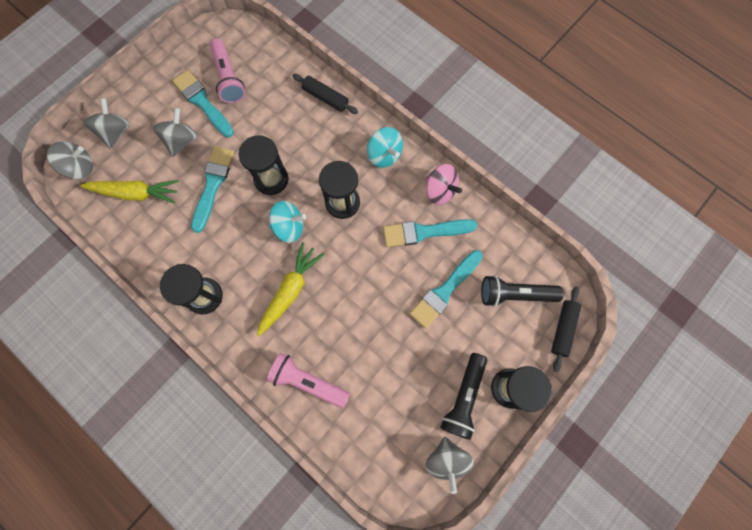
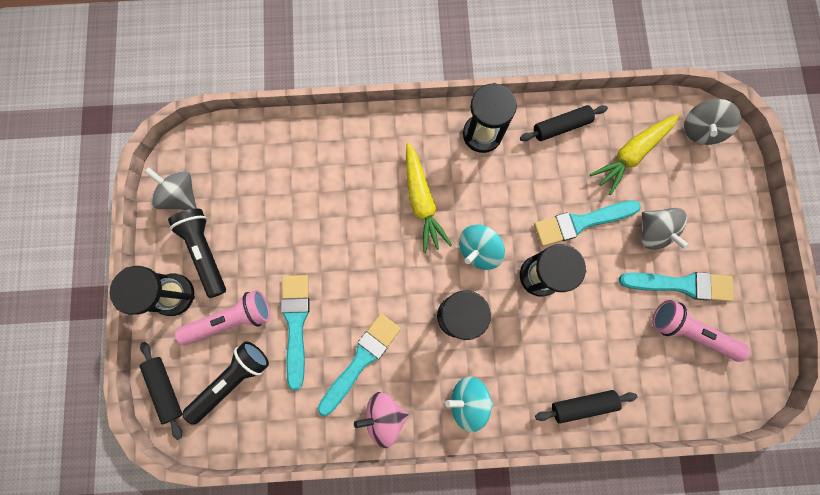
camera: 135 degrees right, 5 degrees up
(115, 132) = (714, 184): grey spinning top -> none
(153, 251) = (560, 127): none -> black rolling pin
(213, 185) = (581, 222): turquoise brush -> turquoise brush turned 105 degrees clockwise
(307, 381) = (338, 151): pink flashlight -> pink flashlight (231, 319)

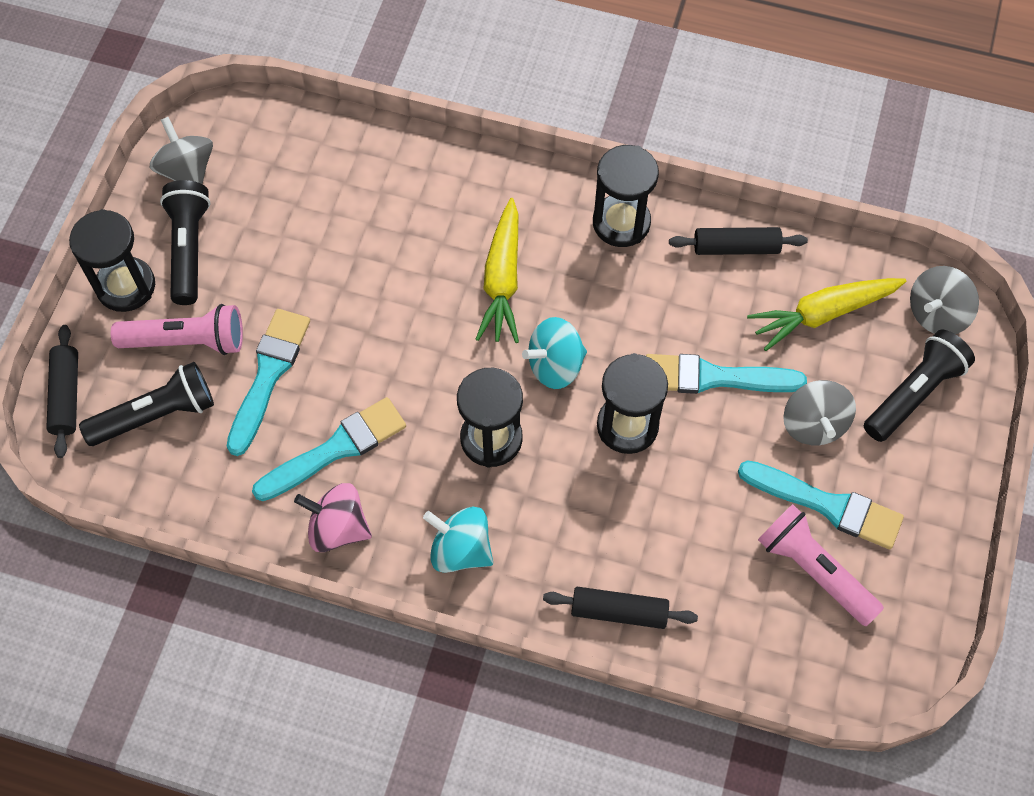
camera: 20 degrees right, 15 degrees down
(705, 189) = (913, 393): none -> black flashlight

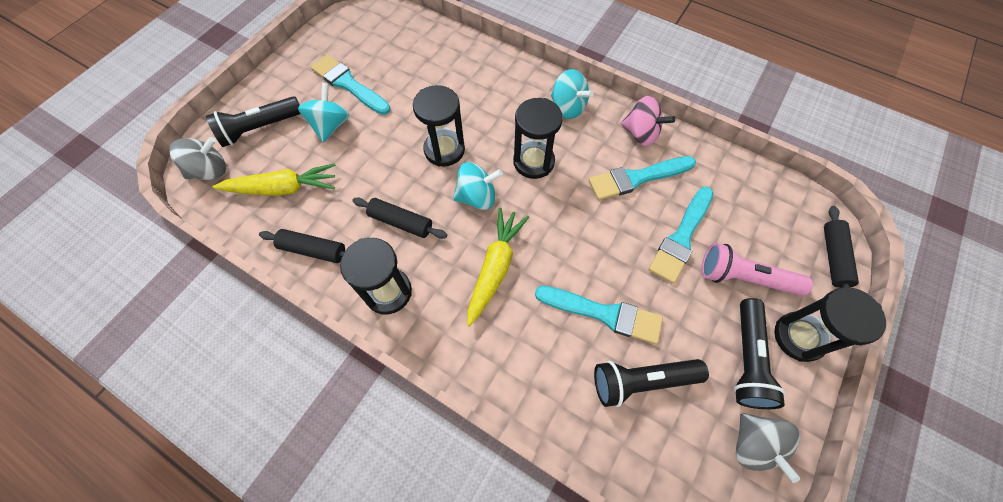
camera: 165 degrees left, 0 degrees up
(156, 415) = (763, 228): black flashlight -> black flashlight (641, 381)
(619, 612) = (487, 62): black rolling pin -> black rolling pin (401, 222)
(714, 377) = (376, 165): turquoise brush -> turquoise brush (604, 313)
(813, 424) = (330, 126): grey spinning top -> turquoise spinning top
(814, 570) = (374, 58): pink flashlight -> none

